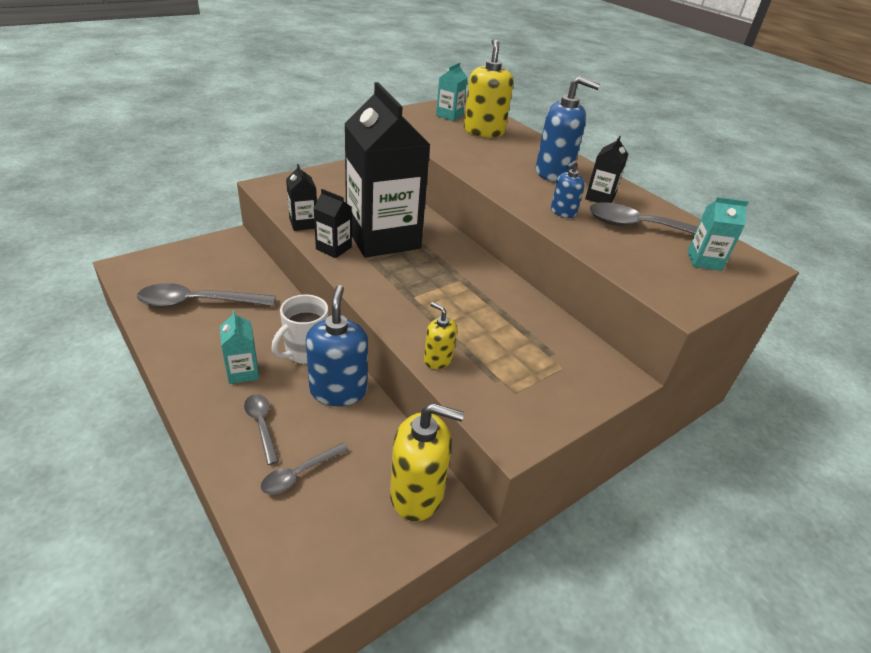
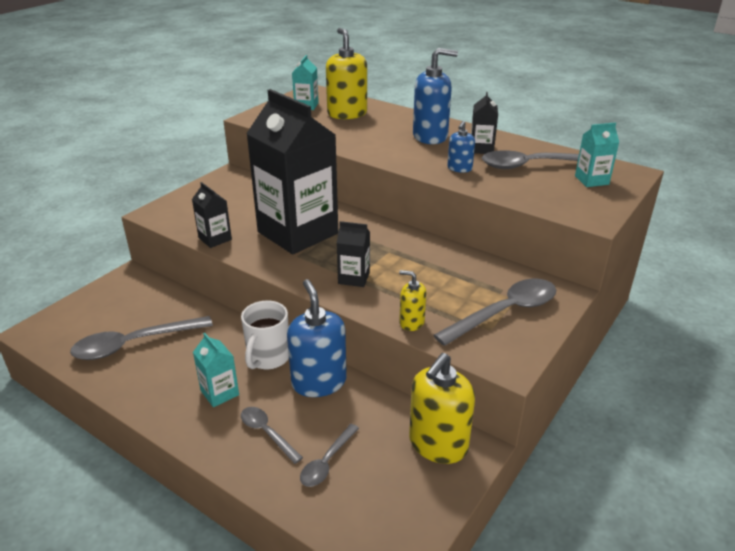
camera: 15 degrees left, 5 degrees down
(333, 248) = (258, 254): black carton -> black carton (354, 278)
(417, 494) = (438, 444): yellow soap dispenser -> yellow soap dispenser turned 135 degrees clockwise
(542, 378) = (505, 312): none -> grey spoon

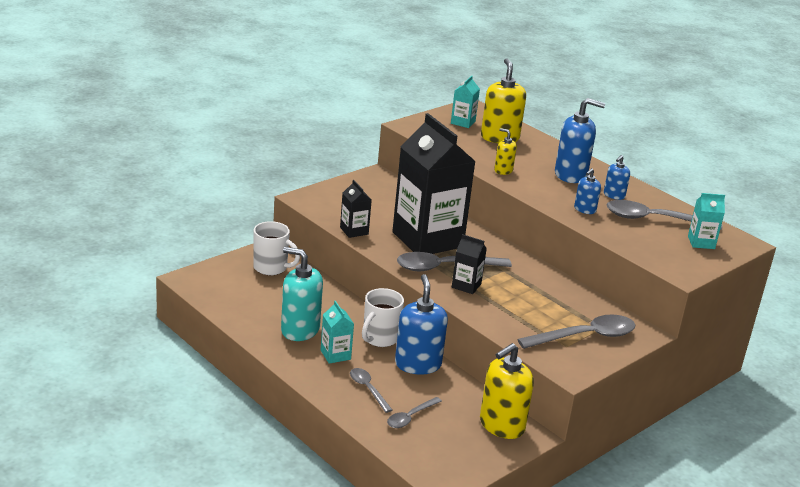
camera: 10 degrees right, 5 degrees down
(132, 296) = (271, 268): none -> white mug
(134, 344) = (270, 305): grey spoon -> grey spoon (444, 267)
(173, 368) = (300, 330): none -> turquoise soap dispenser
(411, 322) = (503, 328): yellow soap dispenser -> yellow soap dispenser (503, 170)
(481, 149) = (614, 195): black carton -> blue soap dispenser

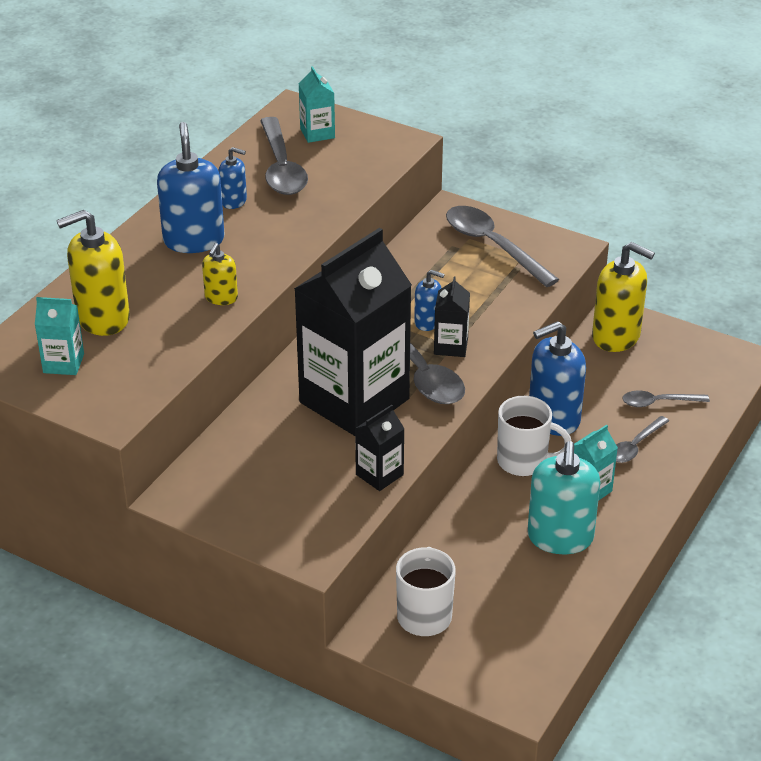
camera: 105 degrees left, 10 degrees up
(410, 417) = (658, 402): grey spoon -> grey spoon turned 150 degrees clockwise
(585, 209) = (294, 218): blue soap dispenser -> blue soap dispenser (427, 322)

